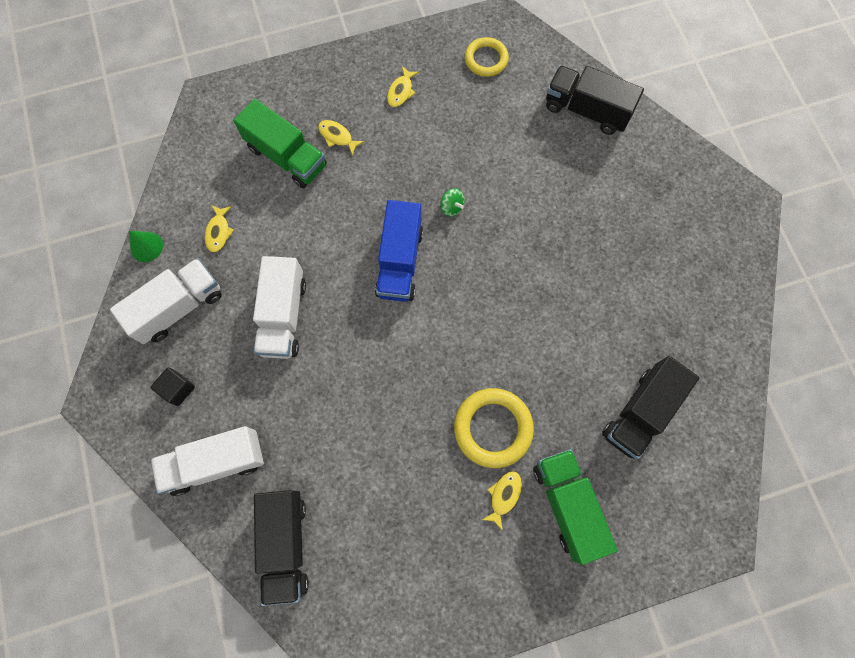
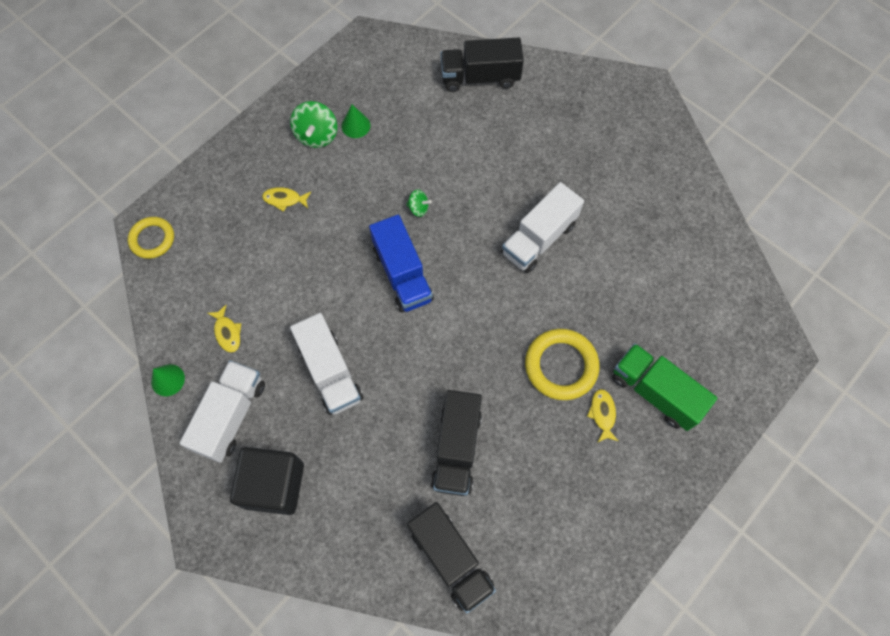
camera: 30 degrees left, 5 degrees down
(178, 389) = (274, 485): black cube -> black cube, size x2.04
(215, 462) = (347, 527): white truck -> white truck (538, 239)
(286, 157) = (249, 238): green truck -> none
(401, 91) = (317, 135): yellow fish -> green spinning top
(441, 99) = (355, 125): none -> green cone
(486, 59) = (373, 76): yellow ring -> yellow ring (152, 239)
(640, 412) = (665, 289): black truck -> black truck (456, 448)

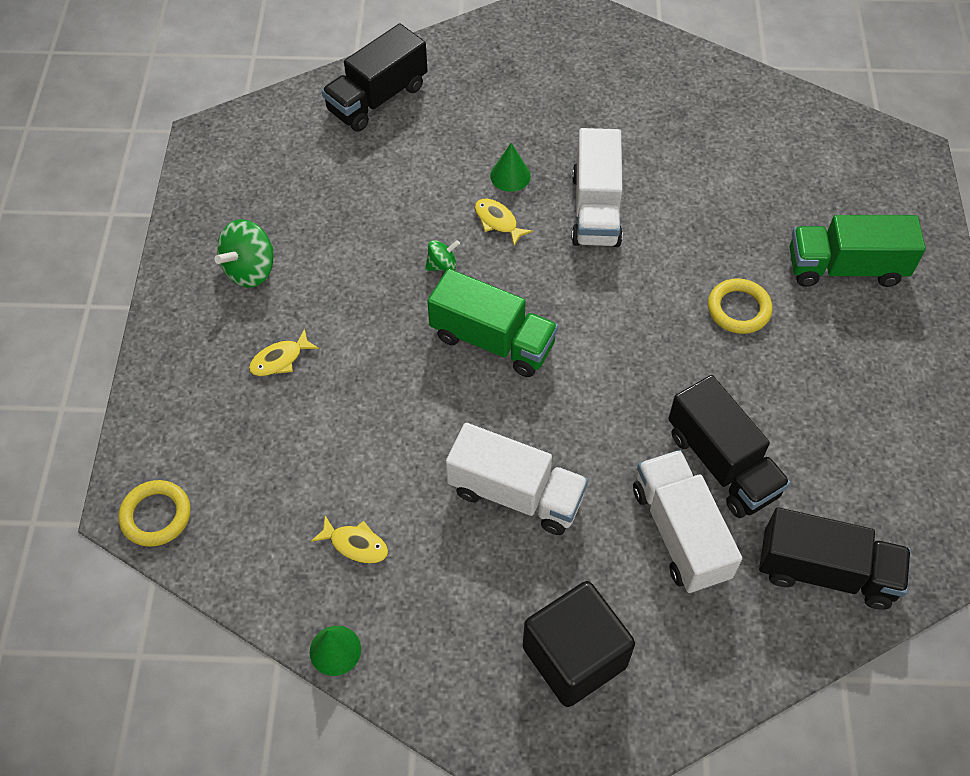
camera: 40 degrees left, 10 degrees down
(231, 416) = (451, 627): white truck -> white truck (680, 533)
(317, 135) = (250, 270): green spinning top -> green spinning top turned 75 degrees clockwise
(355, 125) = (286, 231): green cone -> green cone (510, 176)
(402, 274) = (492, 340): blue truck -> green truck
(561, 366) = (738, 309): yellow ring -> yellow ring, size x0.66
(602, 414) = (821, 323): yellow fish -> yellow fish (498, 221)

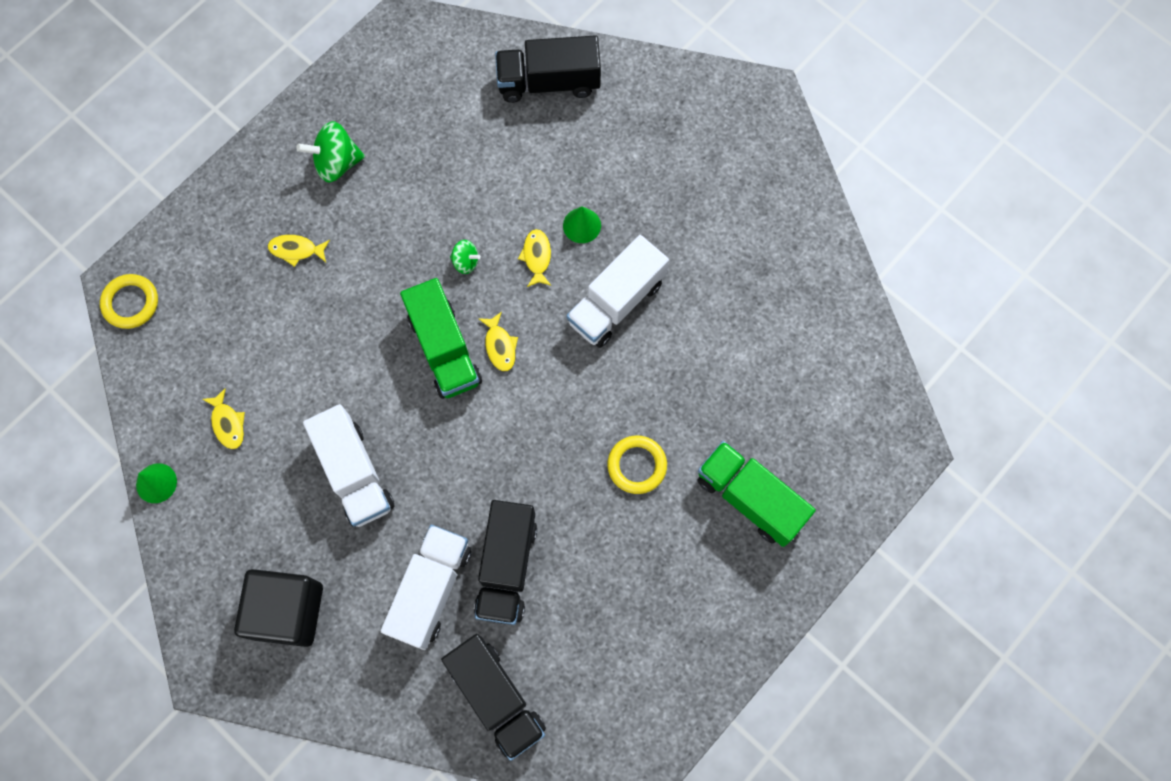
camera: 40 degrees right, 15 degrees up
(537, 305) = (500, 346): none -> yellow fish

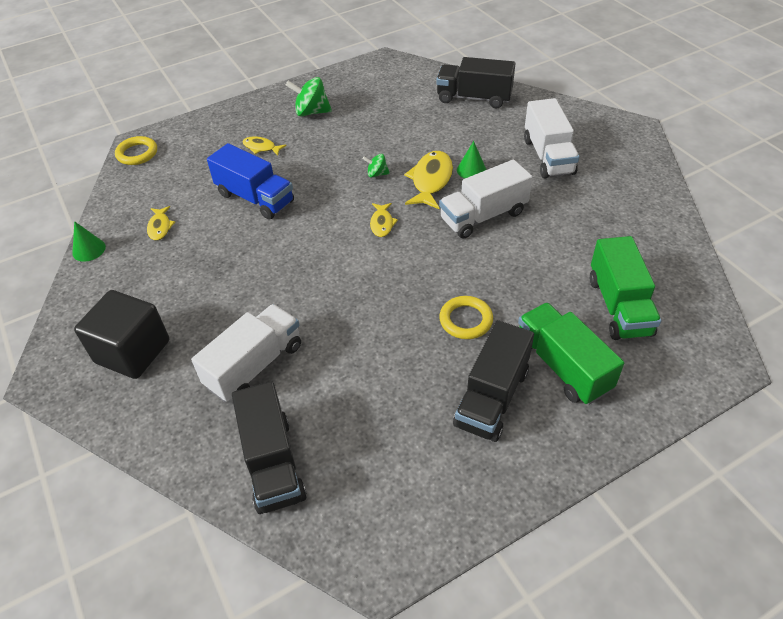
camera: 20 degrees right, 25 degrees down
(327, 343) = (255, 198): none -> blue truck
(354, 473) = (234, 275): white truck -> white truck (548, 156)
(444, 349) = (339, 217): green truck -> green truck (619, 306)
(466, 262) = (377, 174): green spinning top -> green spinning top turned 150 degrees clockwise
(507, 567) = (326, 365): black truck -> black truck (492, 397)
(537, 257) = (431, 180): yellow fish -> yellow fish, size x1.78

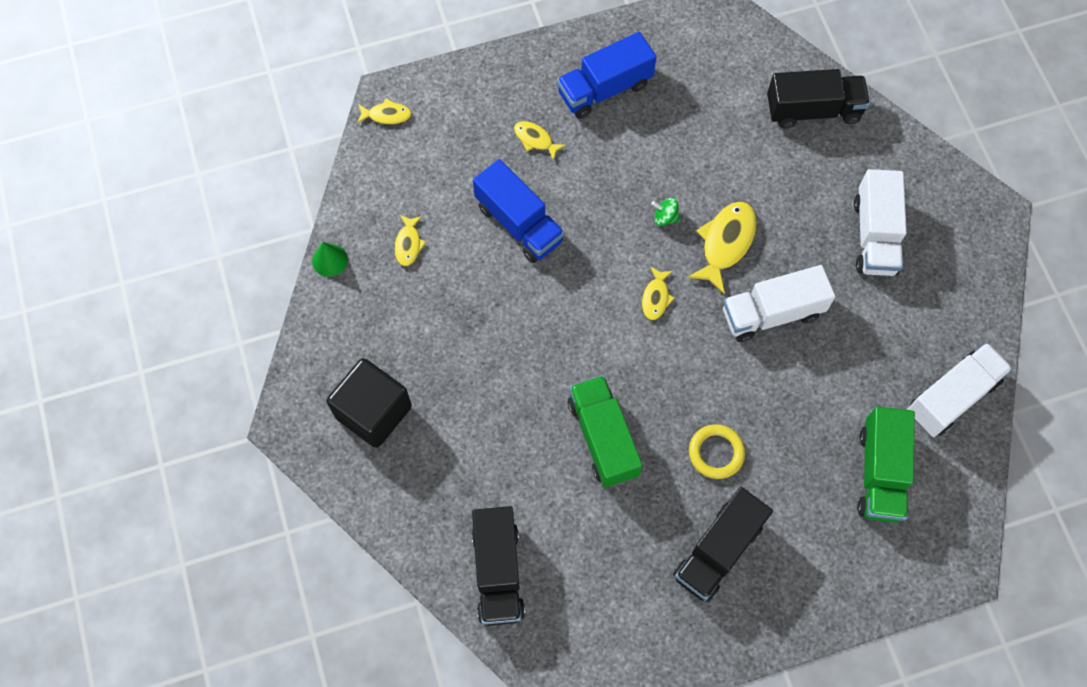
camera: 10 degrees right, 20 degrees up
(137, 153) = (387, 115): yellow ring -> yellow fish
(255, 365) = (493, 458): white truck -> white truck (952, 397)
(311, 112) = (604, 89): green spinning top -> blue truck
(471, 170) = (777, 237): green cone -> none
(474, 98) = (813, 110): black truck -> black truck turned 150 degrees clockwise
(562, 366) = (797, 531): green truck -> green truck (603, 438)

